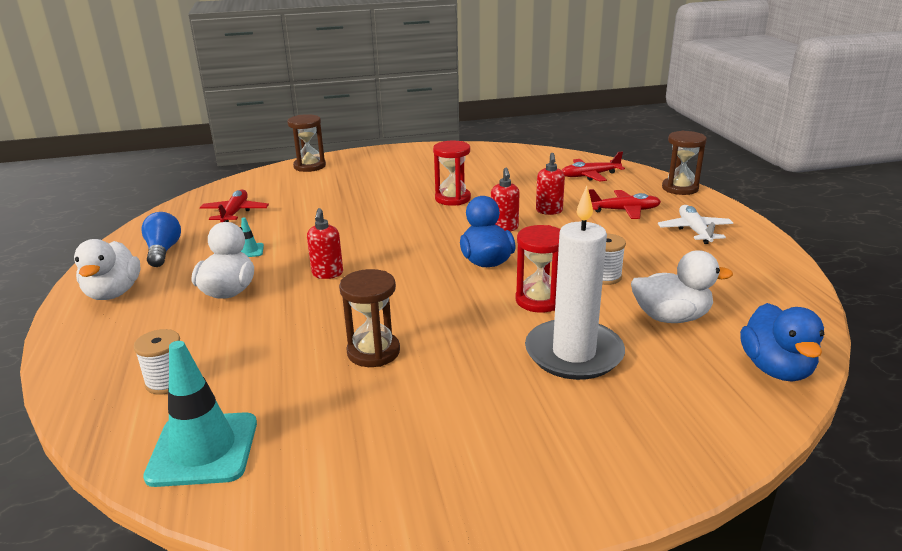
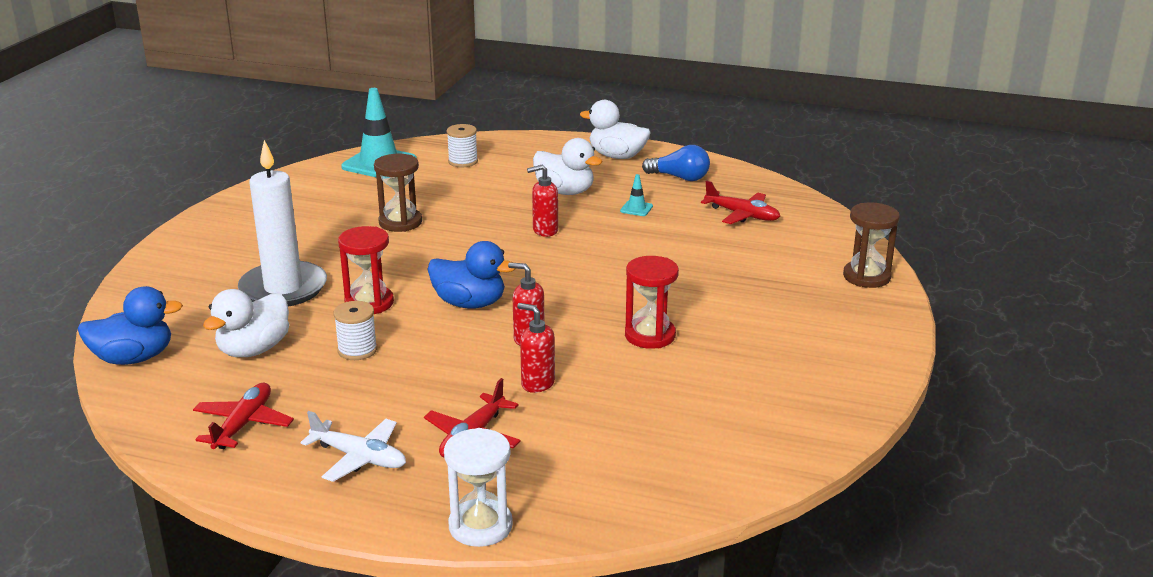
camera: 120 degrees right, 0 degrees up
(327, 274) = (545, 231): red soap dispenser -> red soap dispenser turned 45 degrees counterclockwise
(589, 176) = (616, 469): red plane -> red plane (243, 424)
(680, 188) = (480, 526): brown hourglass -> white hourglass
(776, 369) = (134, 358): blue duck -> blue duck turned 135 degrees clockwise

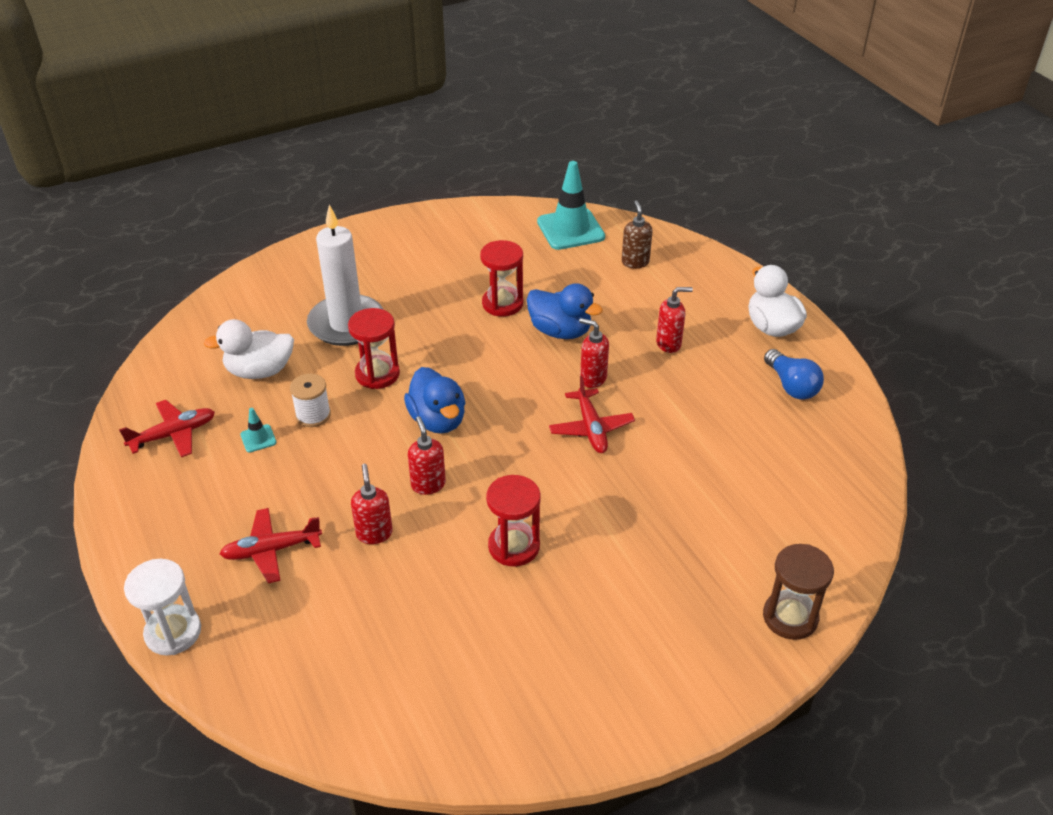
camera: 45 degrees right, 15 degrees up
(134, 358) = (194, 332): blue duck -> blue duck (560, 331)
(359, 458) = (191, 515): white plane -> none
(400, 222) = (502, 304): brown hourglass -> red hourglass
(463, 161) = (635, 262): white spool -> brown soap dispenser
(565, 191) = (669, 344): white duck -> red soap dispenser
(636, 209) = (700, 400): turquoise traffic cone -> turquoise traffic cone (258, 438)
(742, 215) = (783, 466): red plane -> red plane (591, 428)

